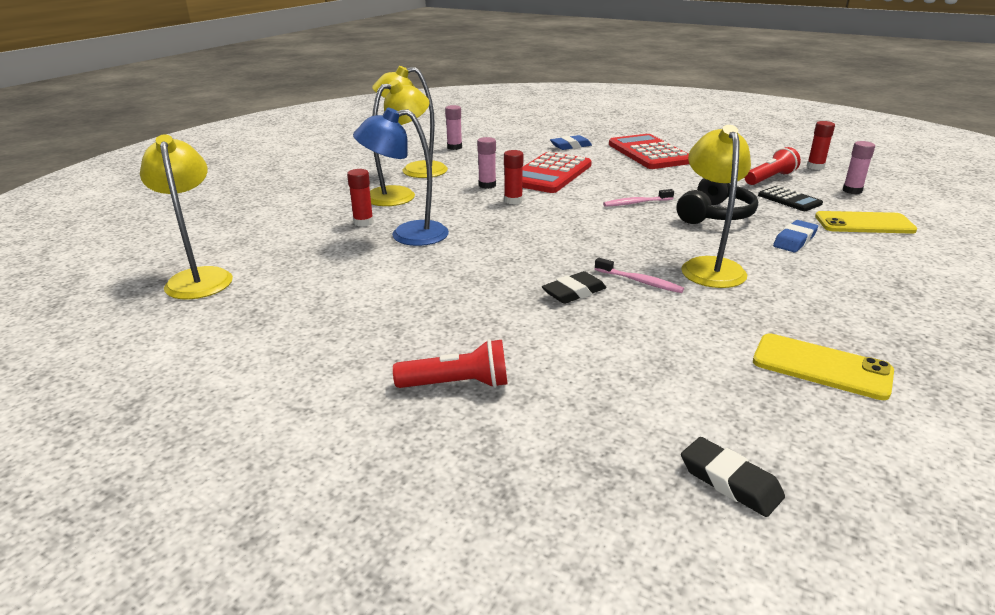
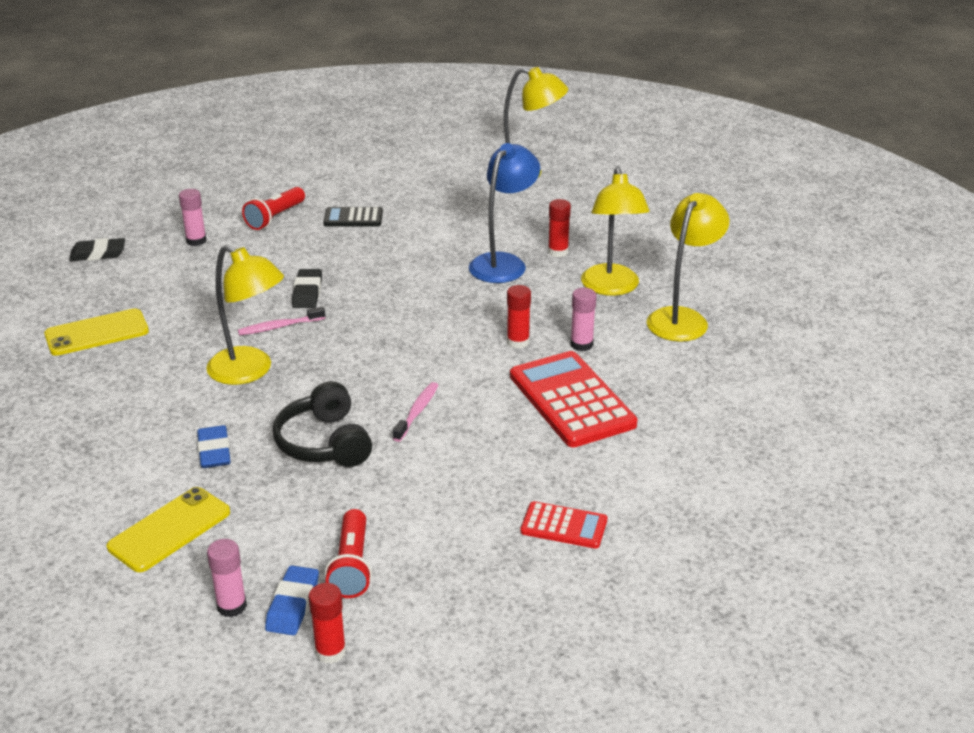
camera: 125 degrees right, 5 degrees up
(454, 147) = (756, 376): pink glue stick -> pink glue stick (196, 241)
(570, 146) = (669, 472): blue eraser -> blue eraser (293, 605)
(649, 153) = (564, 526): red calculator -> red calculator, size x0.53
(789, 199) = (283, 527): black calculator -> black calculator (353, 218)

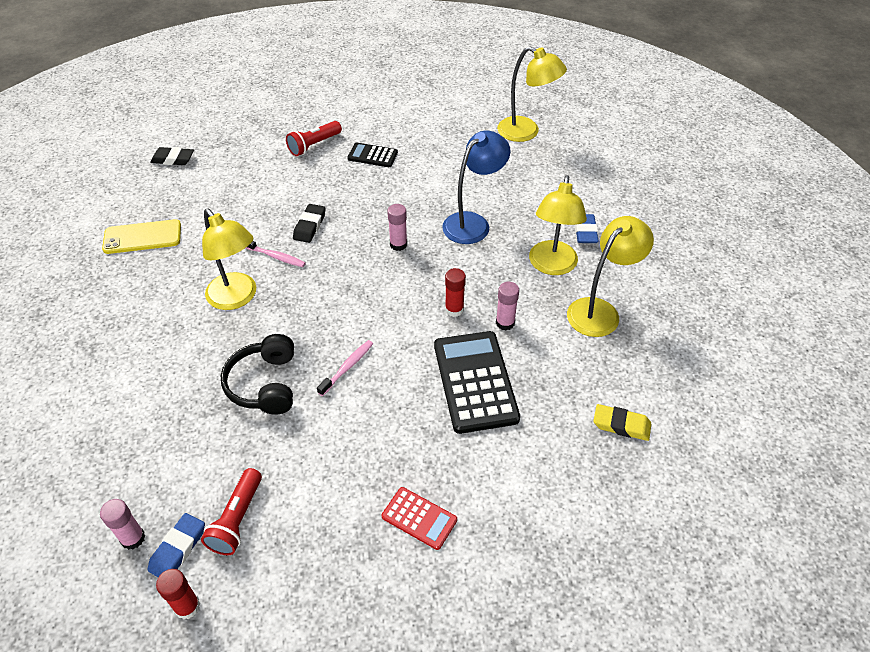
camera: 15 degrees right, 15 degrees up
(169, 530) = (118, 447): yellow phone -> none
(196, 241) = (247, 158): pink glue stick -> pink glue stick (398, 244)
(214, 451) = (180, 374): blue eraser -> blue eraser (585, 231)
(279, 327) = (276, 257): pink toothbrush -> pink toothbrush turned 150 degrees counterclockwise
(558, 252) = (521, 219): red glue stick -> none
(571, 400) = (475, 381): red calculator -> black calculator
(748, 410) = (621, 425): none -> yellow eraser

